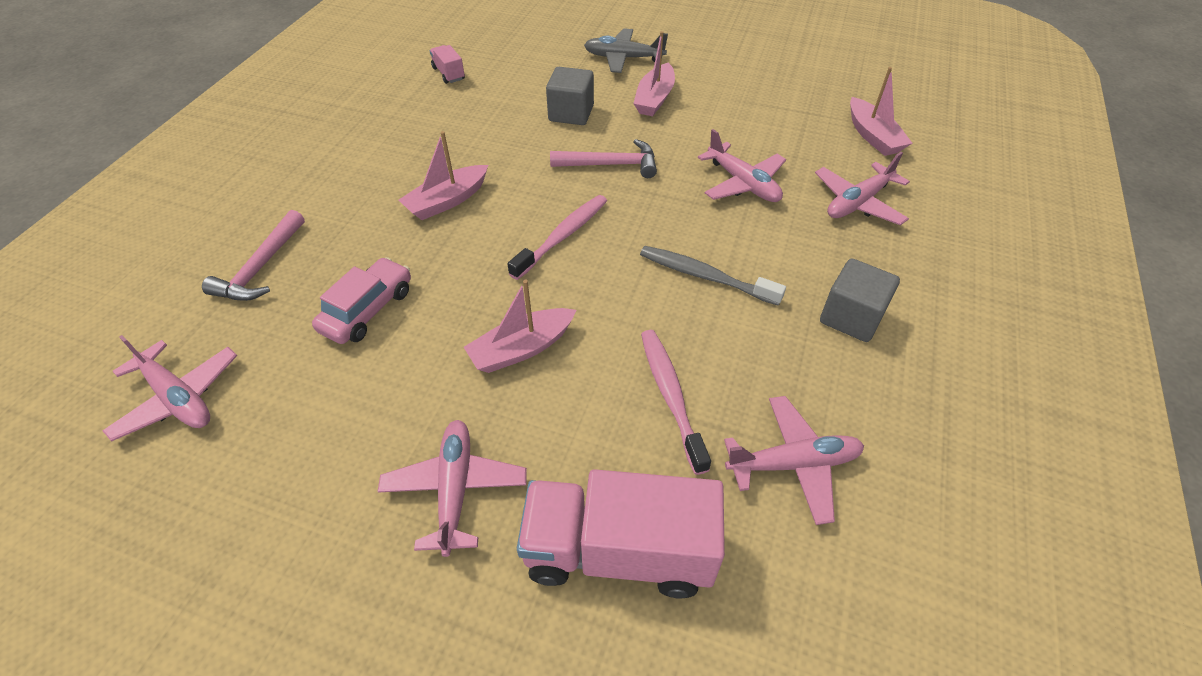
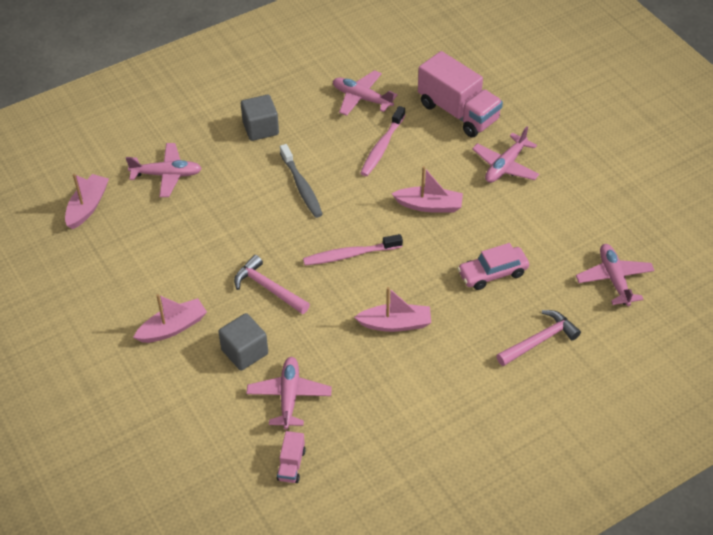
camera: 140 degrees left, 0 degrees up
(623, 58) = (141, 388): grey plane -> none
(743, 183) = (209, 225): pink plane -> pink plane (289, 396)

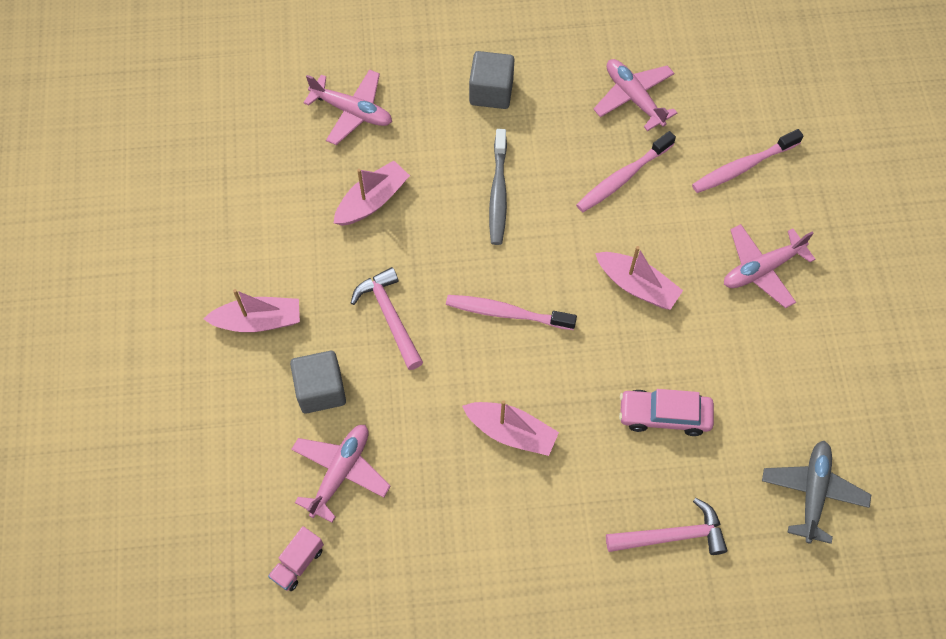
camera: 25 degrees right, 15 degrees up
(87, 206) = (244, 118): pink boat -> pink boat (372, 200)
(458, 112) = (743, 166): pink truck -> pink toothbrush
(614, 279) = (813, 492): pink plane -> grey plane

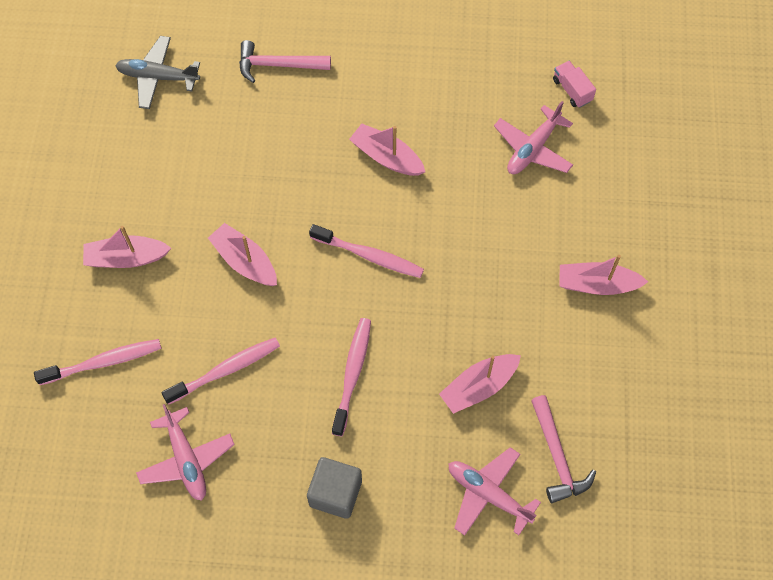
camera: 170 degrees left, 0 degrees up
(298, 563) = (572, 90): pink truck -> pink truck turned 75 degrees counterclockwise
(321, 390) = (544, 215): grey cube -> none
(390, 316) = (476, 269): pink hammer -> pink hammer (557, 457)
(498, 193) = (352, 374): grey toothbrush -> pink toothbrush
(664, 415) = (256, 150): pink car -> none
(762, 269) = (126, 258): pink plane -> pink boat
(813, 492) = (158, 77): grey plane -> grey plane turned 75 degrees clockwise

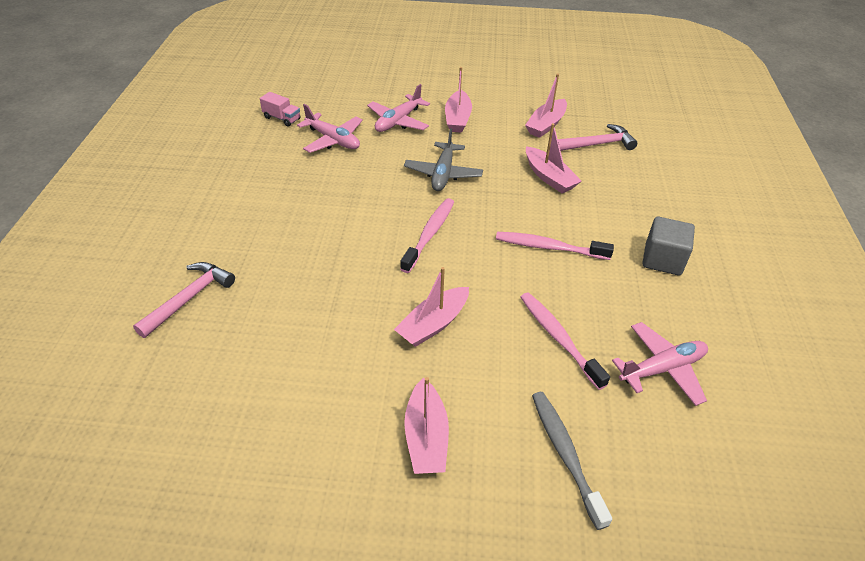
camera: 90 degrees left, 20 degrees down
(103, 362) = (565, 454): pink toothbrush -> grey toothbrush
(158, 77) = (165, 414): grey plane -> grey plane (443, 174)
(278, 65) = (189, 298): pink hammer -> pink hammer turned 150 degrees counterclockwise
(386, 157) = (325, 221): pink boat -> pink boat (546, 125)
(488, 494) = (636, 177): pink plane -> pink plane (398, 121)
(572, 90) = (282, 118): pink truck -> pink truck turned 120 degrees counterclockwise

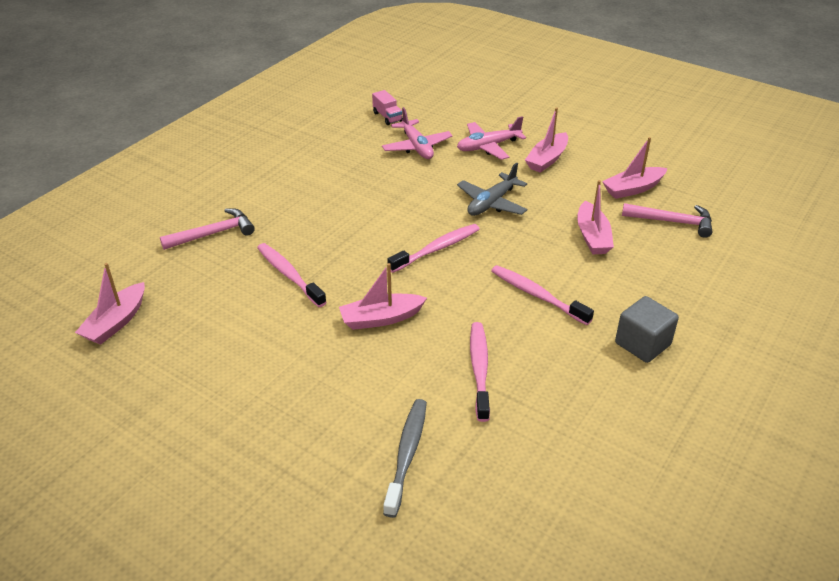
camera: 30 degrees right, 5 degrees down
(307, 314) = (289, 275): none -> pink toothbrush
(426, 437) = (307, 395): pink boat -> pink boat (116, 322)
(662, 369) = (554, 429): pink plane -> none

